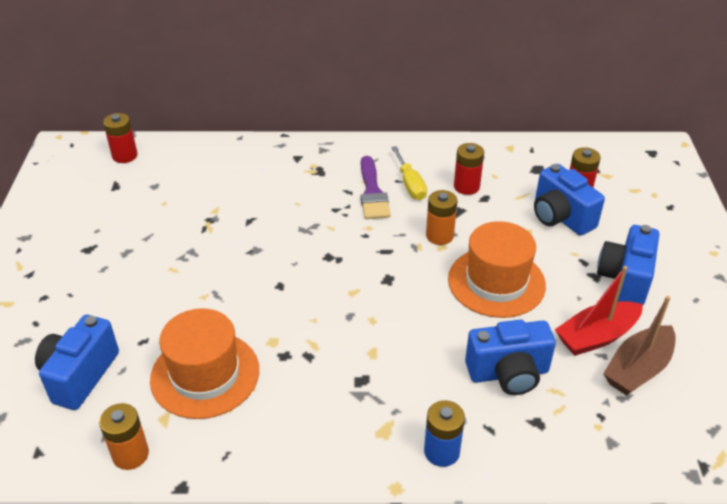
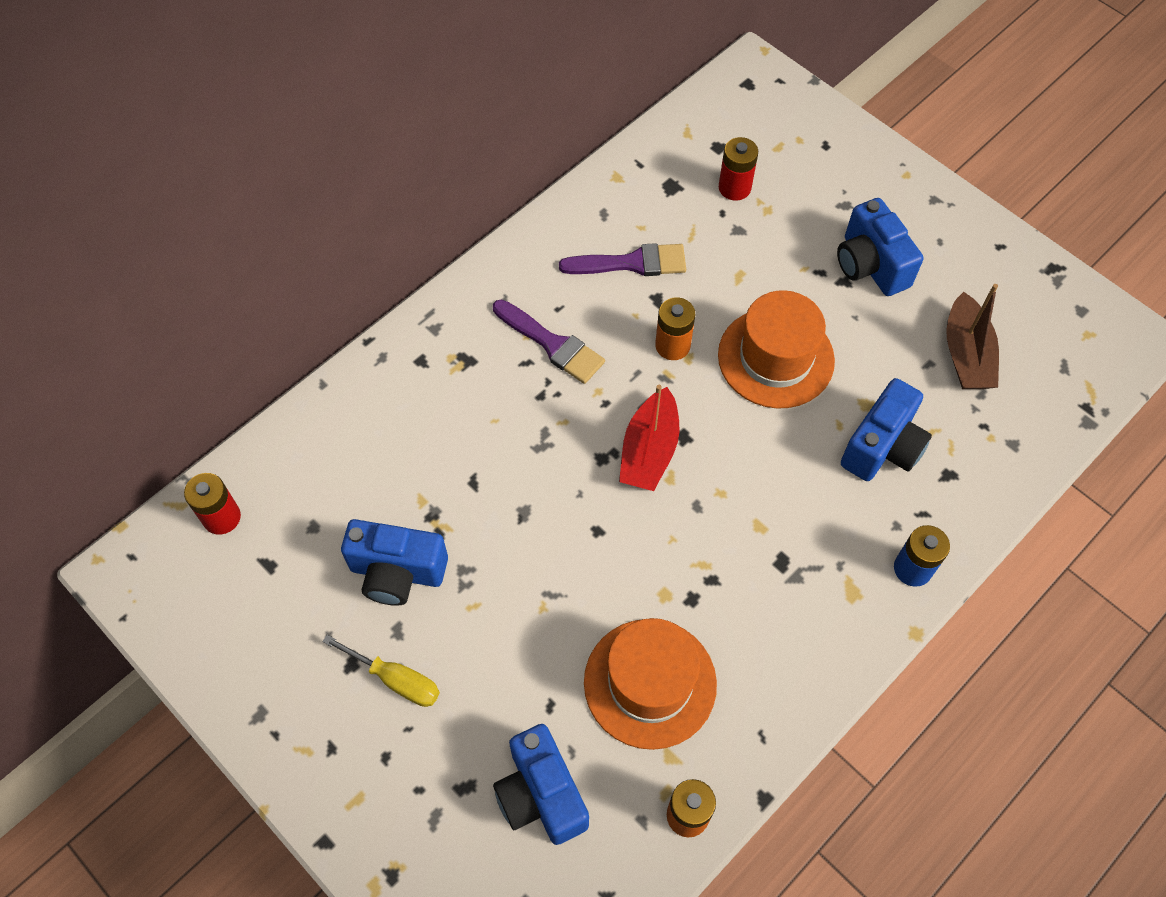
camera: 45 degrees left, 20 degrees up
(410, 184) = (575, 303): yellow screwdriver -> yellow screwdriver (396, 680)
(466, 187) = (631, 263): red battery -> purple brush
(560, 217) = (751, 234): blue camera -> blue camera (397, 572)
(596, 336) = (907, 348): red boat -> red boat (649, 451)

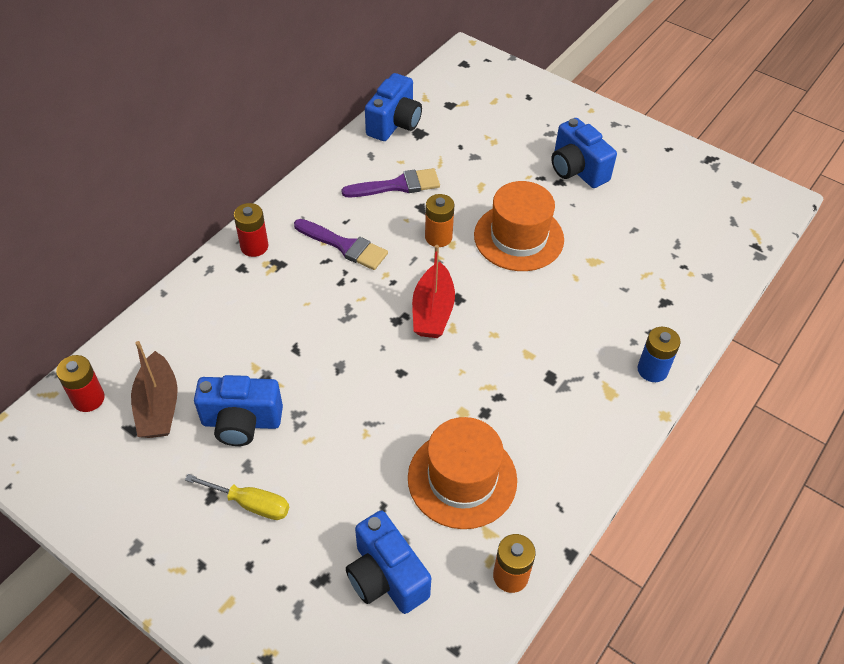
camera: 10 degrees left, 10 degrees down
(734, 188) = (466, 129): red battery -> red battery (254, 246)
(882, 447) = (611, 289): blue camera -> blue camera (394, 124)
(966, 355) = (660, 221): brown boat -> brown boat (158, 406)

